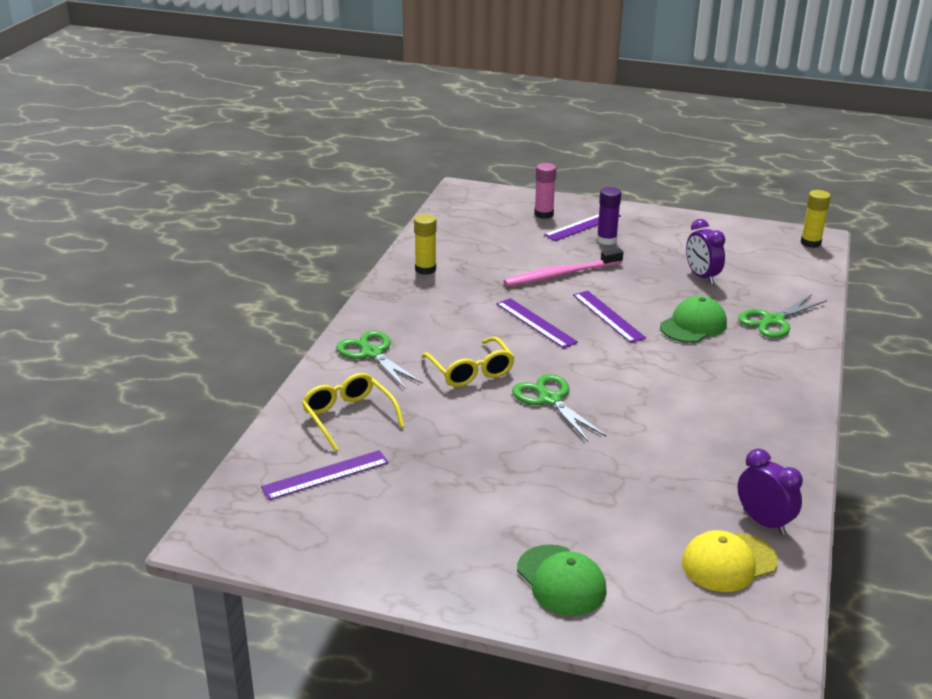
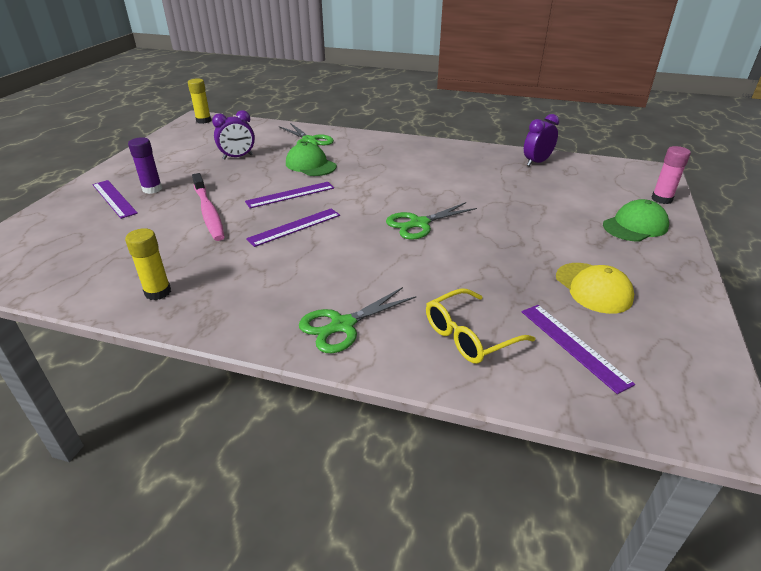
camera: 90 degrees left, 5 degrees up
(471, 371) = (377, 261): yellow glasses -> none
(543, 214) = (72, 217): pink glue stick -> pink glue stick (661, 199)
(728, 562) = (580, 174): yellow cap -> yellow cap (593, 288)

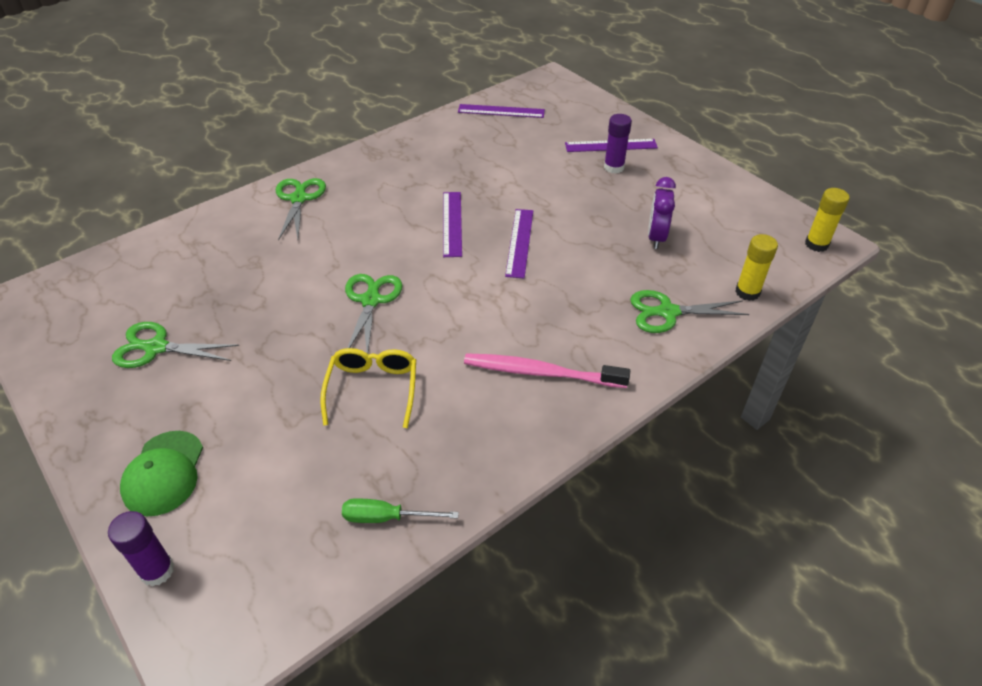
camera: 125 degrees right, 10 degrees up
(158, 292) = (430, 140): yellow glue stick -> yellow glue stick (747, 292)
(209, 213) = (530, 186): pink toothbrush -> pink toothbrush (540, 372)
(310, 165) = (584, 283): green cap -> none
(469, 336) = (215, 246): yellow glasses -> yellow glasses (372, 389)
(536, 162) = (386, 517): purple clock -> green screwdriver
(573, 345) = (139, 288): purple ruler -> purple ruler (501, 111)
(593, 288) = (156, 348): yellow cap -> green scissors
(661, 199) = (157, 570): pink glue stick -> purple glue stick

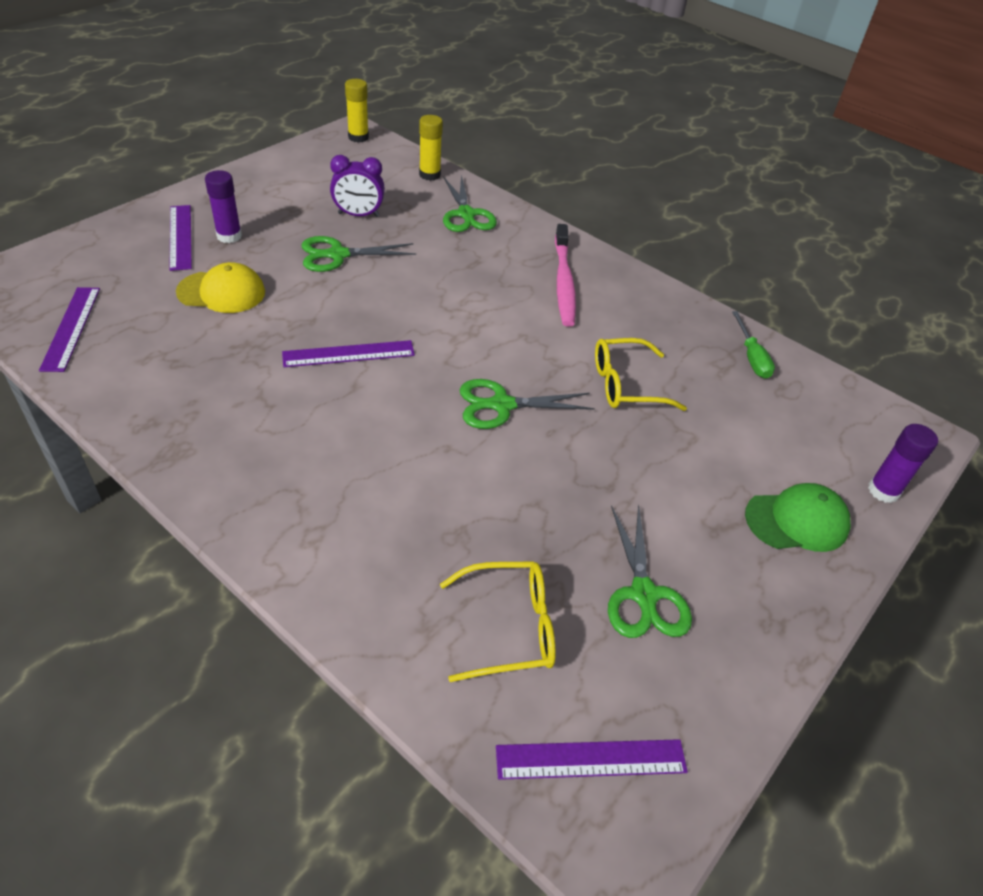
camera: 105 degrees left, 0 degrees up
(172, 277) = (509, 627): none -> yellow glasses
(299, 199) = (301, 519): green scissors -> green scissors (338, 255)
(519, 242) = (378, 300): purple ruler -> purple ruler (591, 759)
(536, 165) = (221, 292): none -> yellow cap

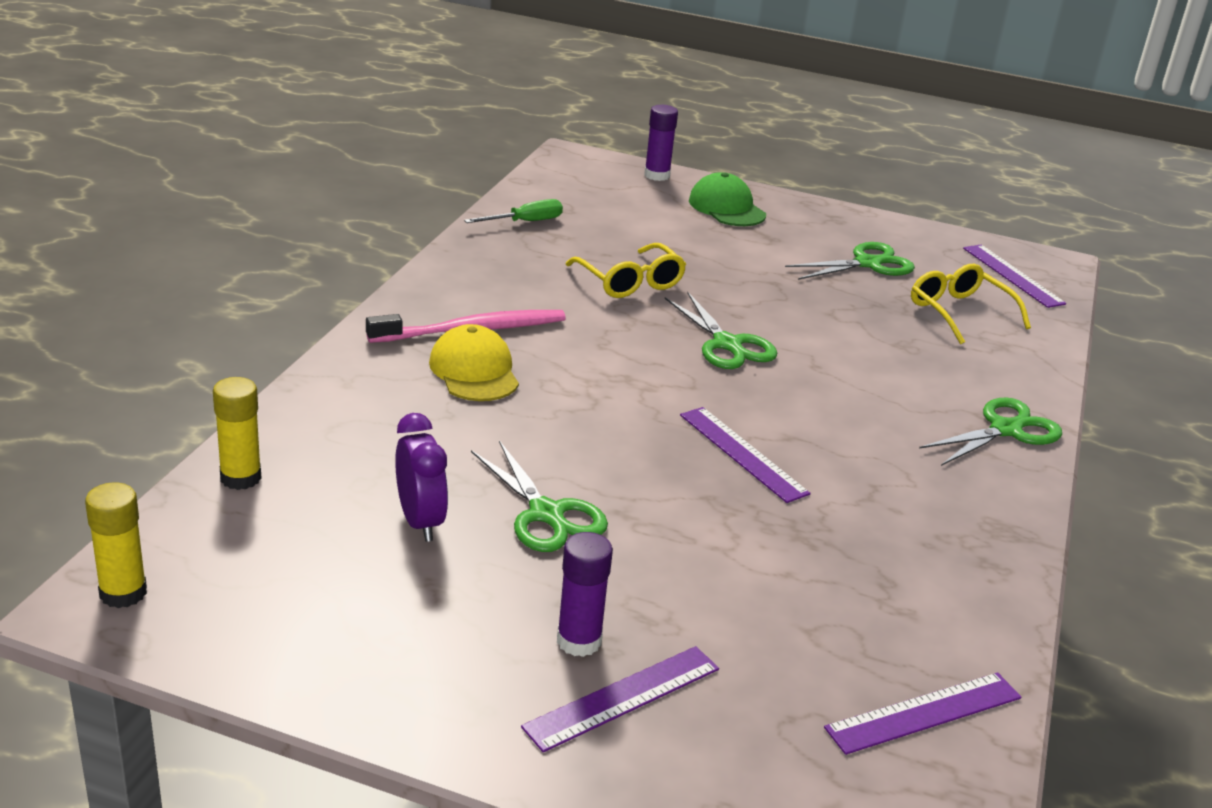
camera: 110 degrees left, 15 degrees down
(221, 292) = (721, 595): yellow cap -> yellow cap (474, 371)
(466, 214) = (352, 422): green scissors -> green scissors (1005, 430)

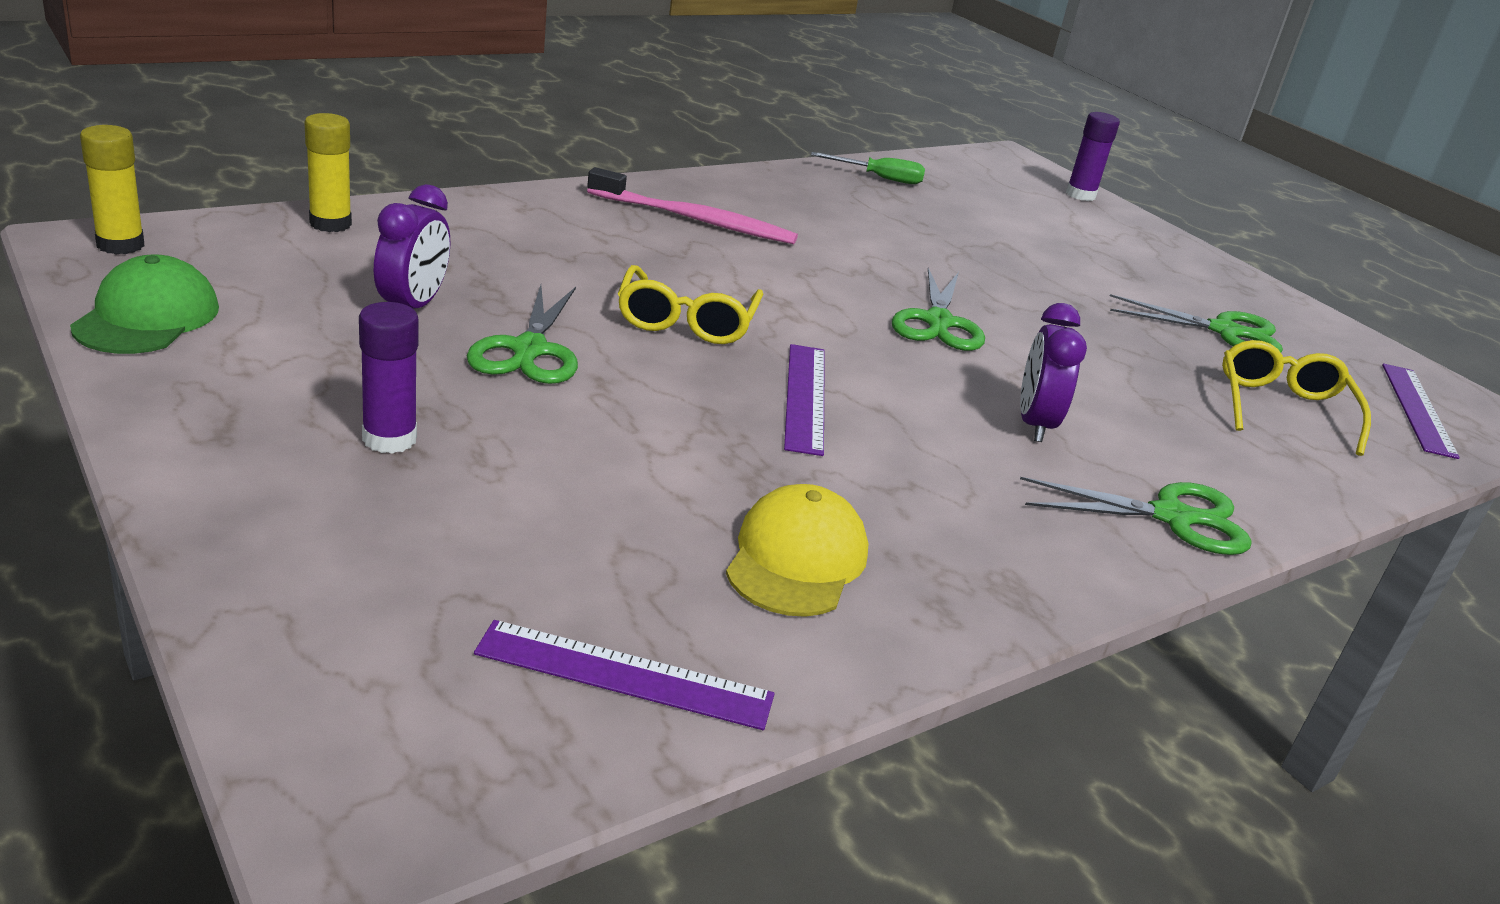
camera: 35 degrees right, 0 degrees up
(474, 371) = (646, 243): yellow cap -> yellow cap (796, 559)
(623, 697) = (349, 494): purple ruler -> none
(630, 282) = (913, 247): yellow glasses -> yellow glasses (686, 321)
(726, 208) = (1120, 239): green cap -> green cap (147, 317)
(871, 400) = (1034, 424): none -> purple clock

